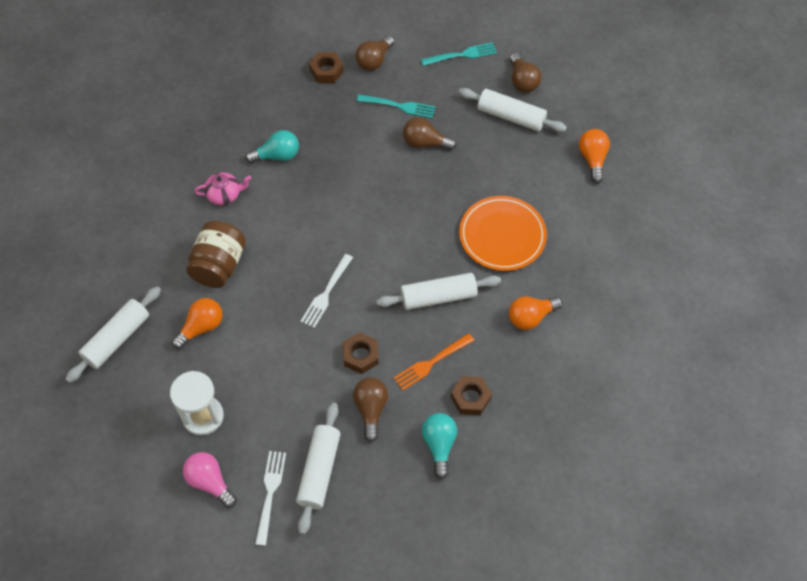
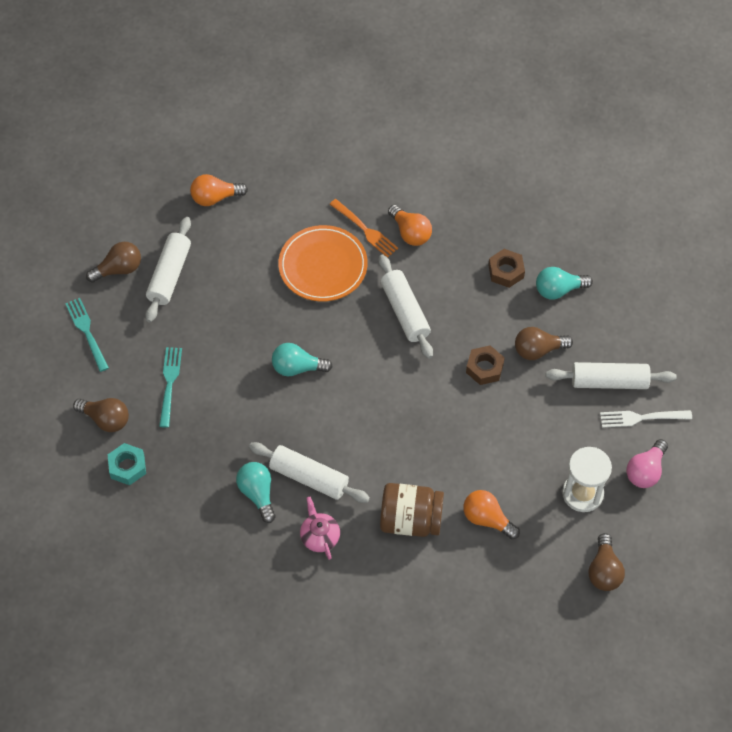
camera: 100 degrees left, 0 degrees up
(117, 339) = (519, 598): white rolling pin -> white rolling pin (309, 478)
(326, 71) = (127, 467): brown nut -> turquoise nut
(326, 293) = (422, 411): white fork -> none
(395, 200) = (297, 367): none -> turquoise light bulb
(425, 143) = (217, 350): brown light bulb -> brown light bulb (604, 571)
(431, 363) = (477, 307): orange fork -> orange fork (365, 230)

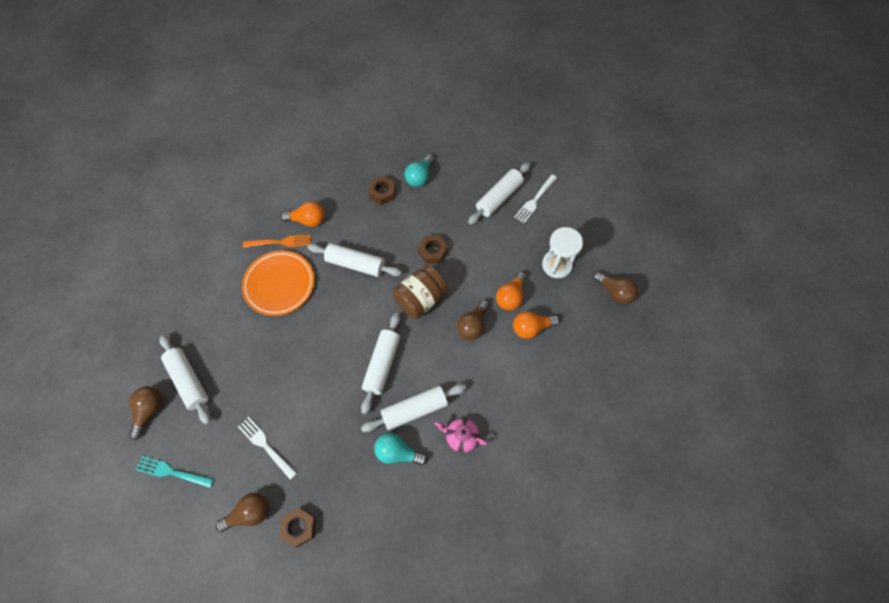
camera: 50 degrees left, 5 degrees up
(127, 467) = (299, 527): turquoise nut -> brown nut
(169, 383) = (265, 446): turquoise fork -> white fork
(215, 197) = (166, 308): orange light bulb -> orange light bulb (510, 297)
(297, 367) = (332, 355): turquoise light bulb -> none
(326, 416) = (382, 365): none -> white rolling pin
(410, 520) = (496, 372): brown jar -> brown jar (420, 299)
(538, 350) = (447, 216): brown light bulb -> brown light bulb (473, 325)
(645, 471) = (569, 223): pink light bulb -> none

